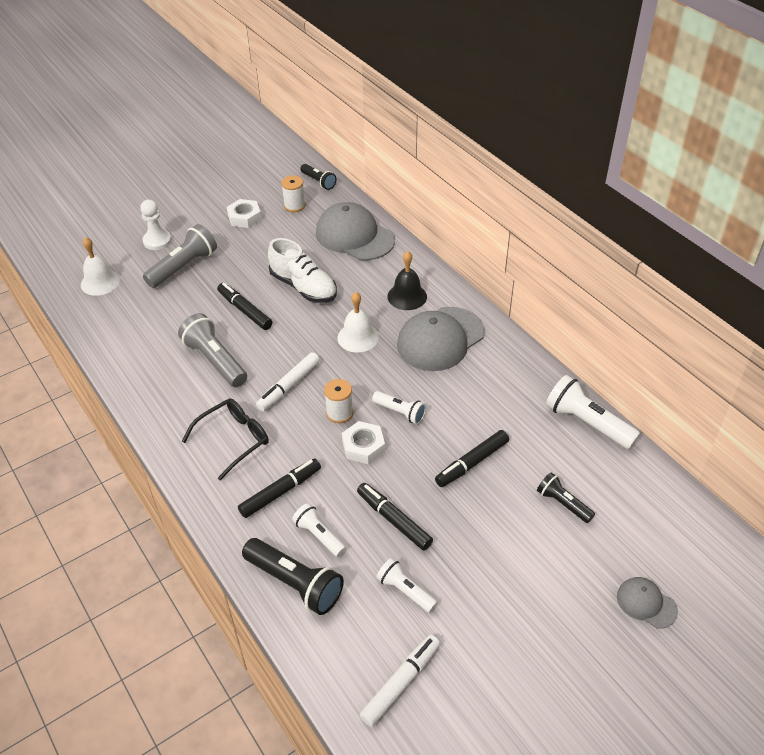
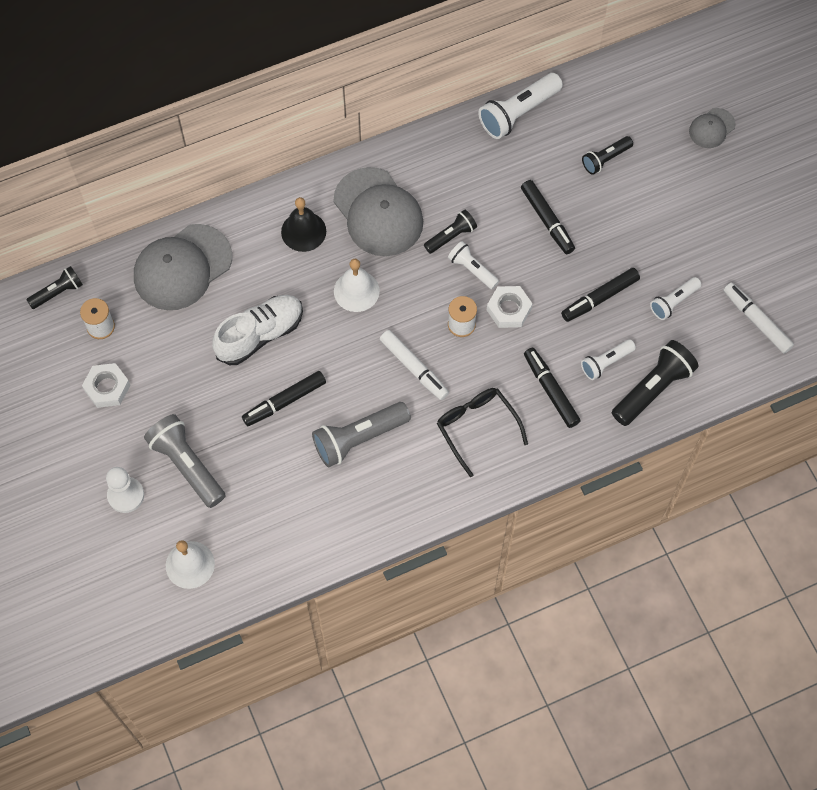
camera: 80 degrees left, 20 degrees up
(400, 412) = (472, 269): white flashlight -> white flashlight turned 90 degrees counterclockwise
(431, 392) = (451, 236): none -> black flashlight

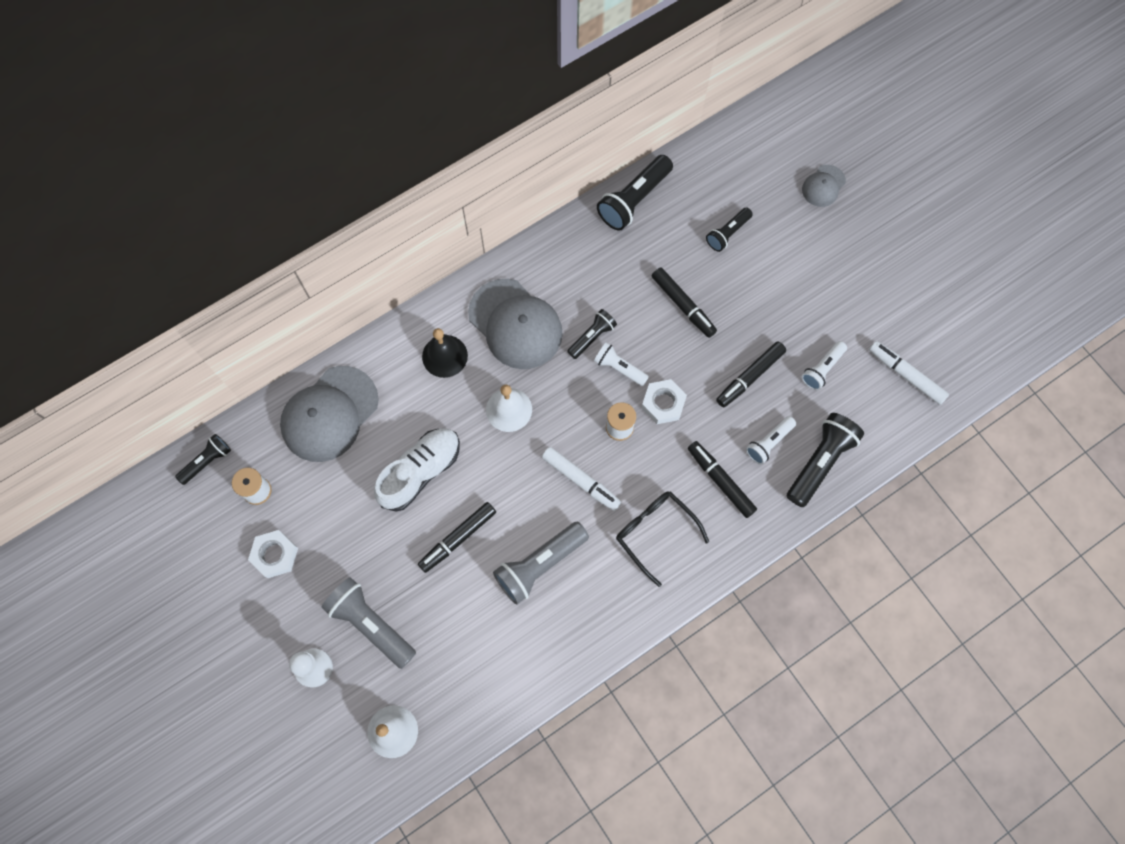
camera: 10 degrees left, 5 degrees up
(518, 113) = (633, 200): white flashlight -> black flashlight

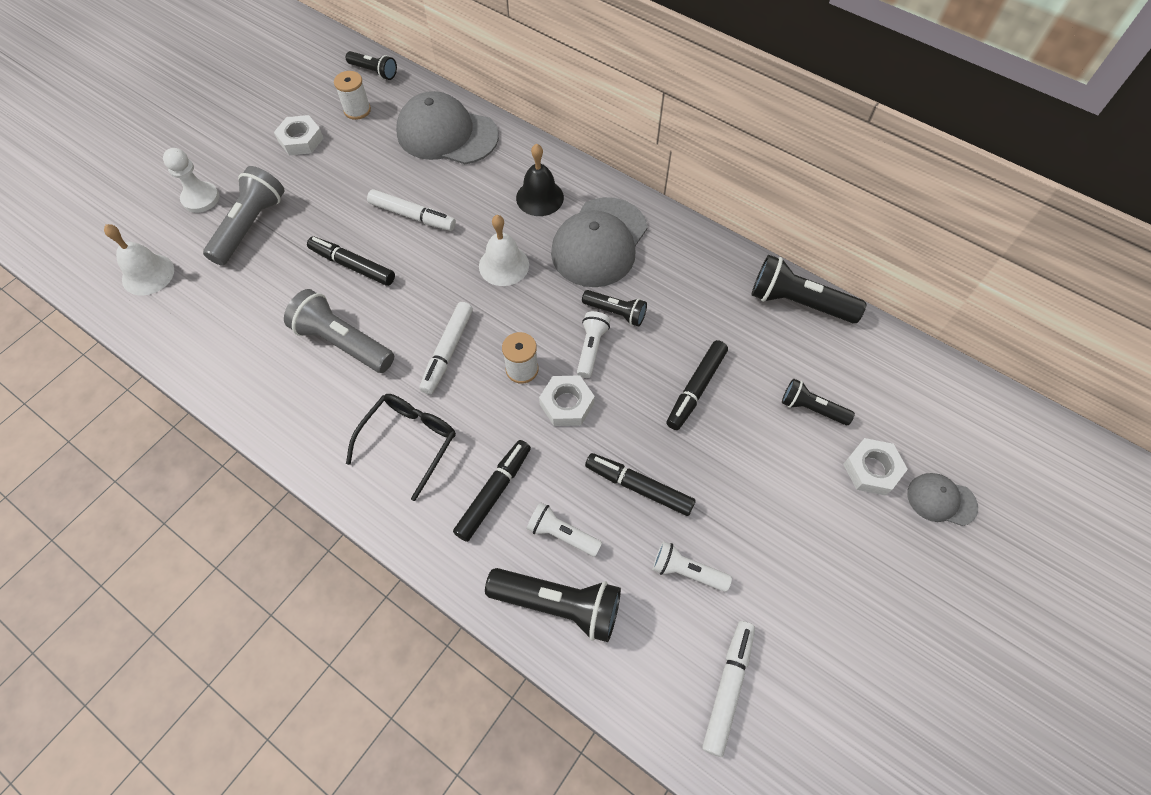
camera: 70 degrees right, 10 degrees down
(420, 472) = (412, 216): white shoe -> white marker
(787, 217) = (872, 469): none -> white nut

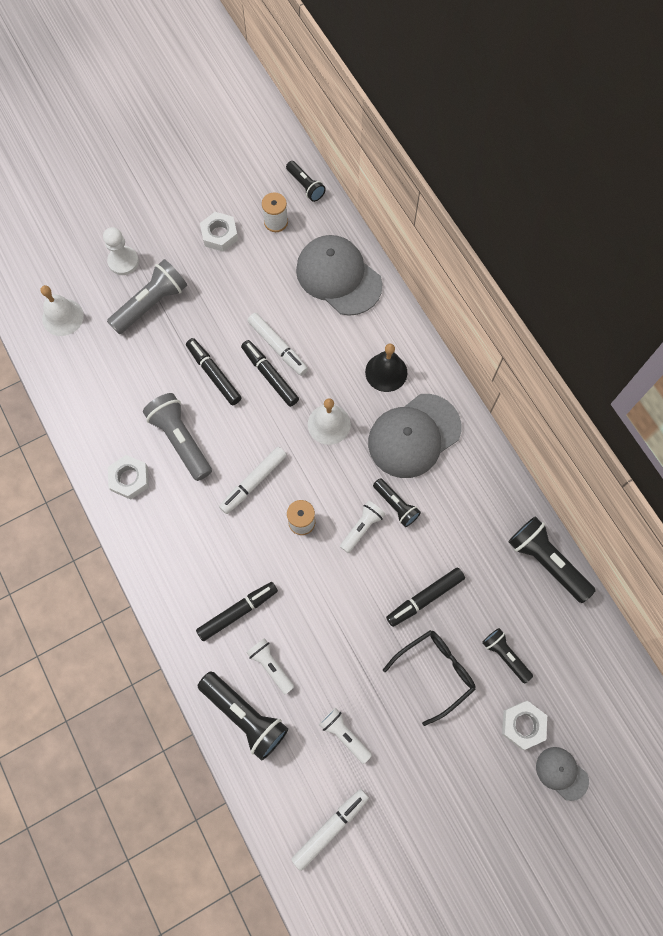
camera: 25 degrees right, 10 degrees up
(409, 441) = (196, 544): black glasses -> black glasses (435, 672)
(567, 404) = (321, 566): white nut -> white nut (129, 479)
(639, 487) = (342, 656): black marker -> black marker (270, 375)

